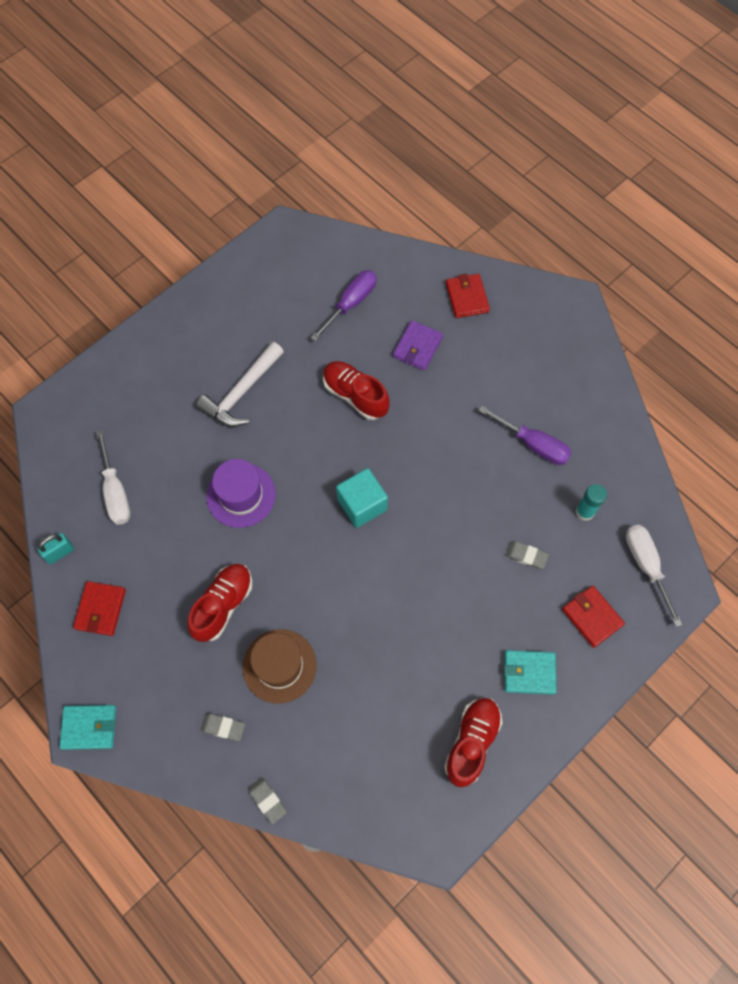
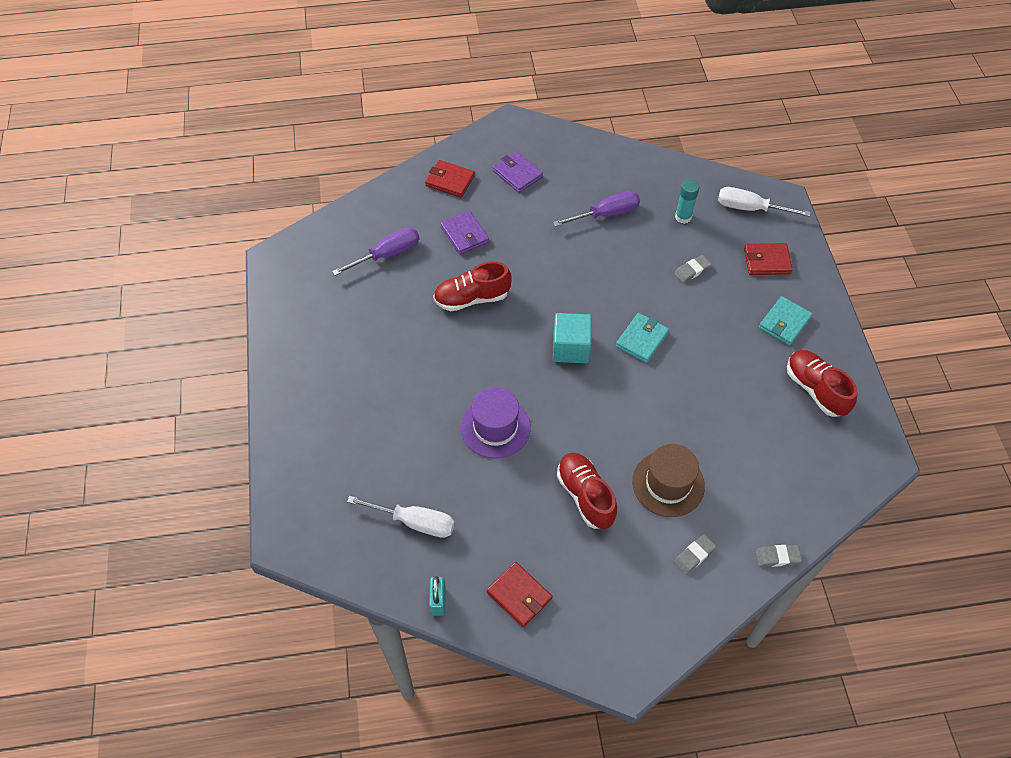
camera: 55 degrees left, 10 degrees down
(89, 727) = (625, 665): turquoise wallet -> turquoise wallet (642, 339)
(242, 392) = (400, 374): white hammer -> none
(350, 304) = (387, 254): purple screwdriver -> purple screwdriver turned 75 degrees clockwise
(519, 344) = (517, 174): none -> purple wallet

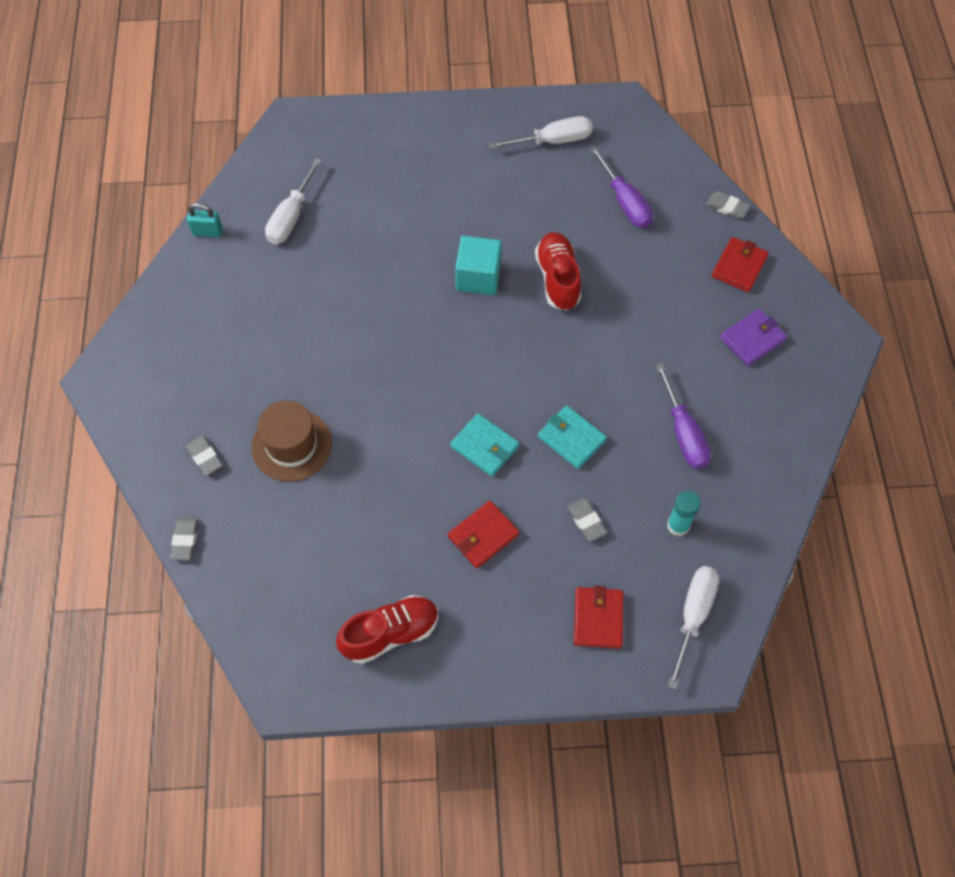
camera: 95 degrees right, 5 degrees up
(318, 309) = (552, 141): none -> white screwdriver
(390, 188) = (727, 207): none -> grey eraser
(464, 235) = (652, 277): purple wallet -> none
(495, 427) = (386, 290): purple hat -> none
(519, 595) = (198, 296): red wallet -> red wallet (483, 536)
(571, 348) = (480, 371): turquoise cube -> turquoise cube (478, 277)
(585, 496) = (292, 364): red shoe -> none
(784, 322) = (495, 618): turquoise wallet -> turquoise wallet (571, 438)

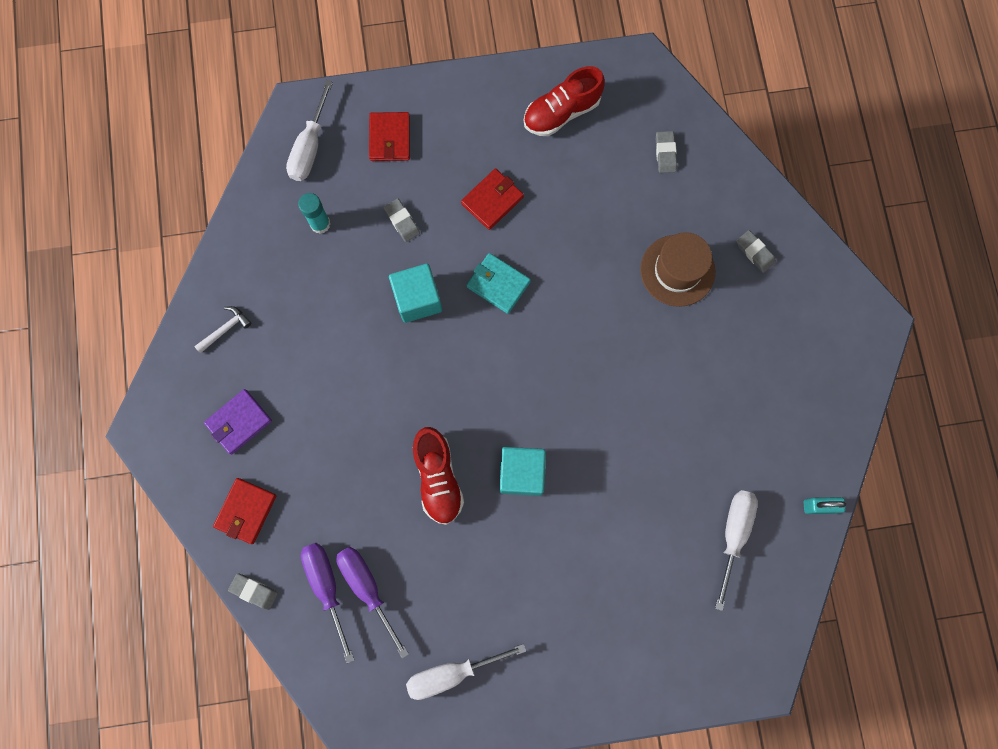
camera: 175 degrees right, 15 degrees up
(185, 540) = (751, 175): grey eraser -> grey eraser (665, 153)
(571, 438) = (417, 299): turquoise wallet -> turquoise cube
(683, 432) = (312, 314): purple screwdriver -> purple screwdriver (327, 587)
(774, 425) = (225, 329): none -> white hammer

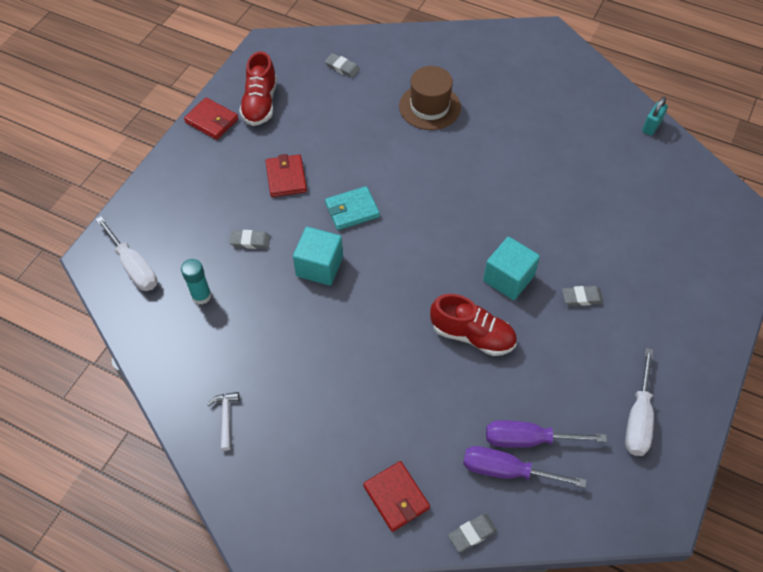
camera: 55 degrees left, 20 degrees down
(239, 422) = (314, 456): purple wallet -> none
(390, 138) = (179, 211): red wallet -> red wallet (212, 121)
(733, 535) = (641, 182): white screwdriver -> none
(755, 252) = (451, 62): grey eraser -> grey eraser (581, 297)

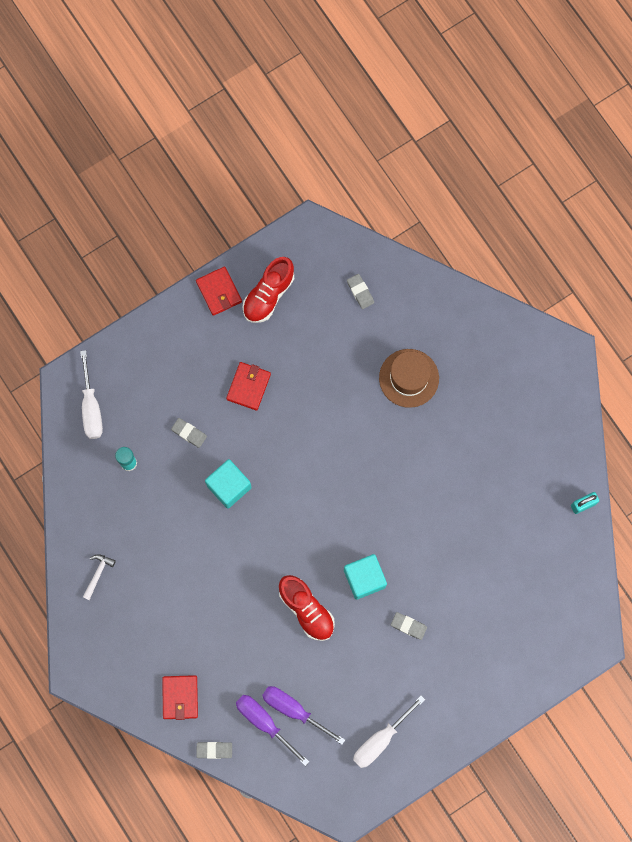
camera: 30 degrees right, 20 degrees up
(352, 210) = (283, 448): turquoise wallet -> none

